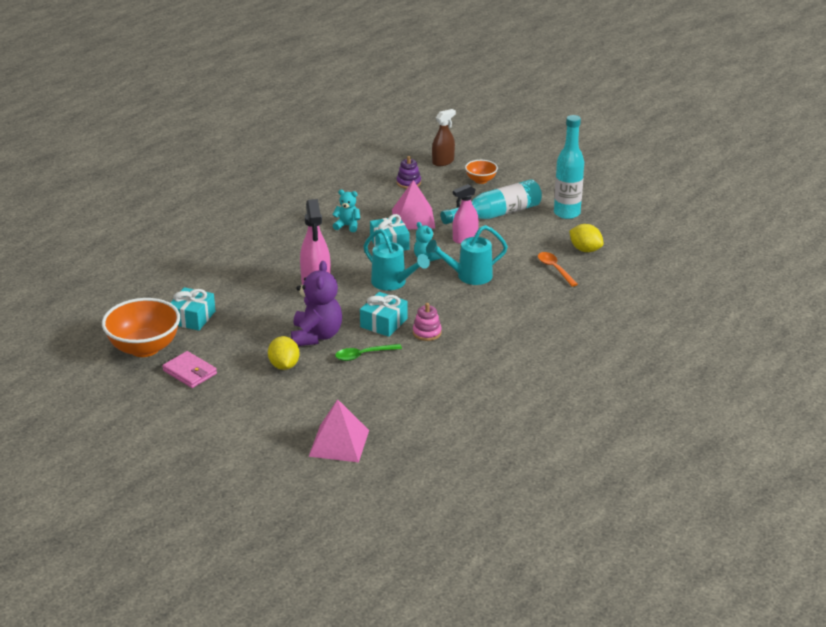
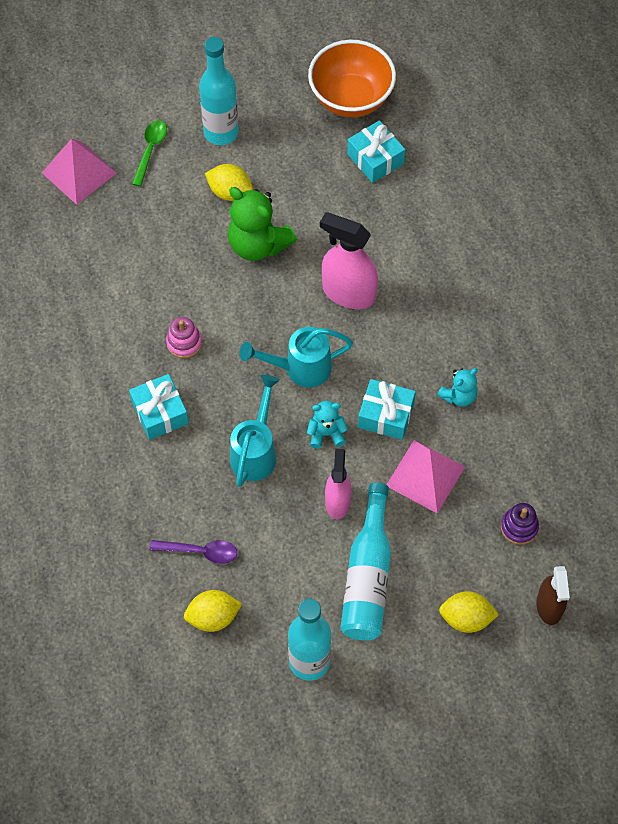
camera: 125 degrees right, 30 degrees up
(190, 372) = (281, 115): pink wallet -> none
(233, 392) = (221, 132): none -> turquoise bottle
(316, 336) = (258, 244): purple teddy bear -> green teddy bear
(363, 355) = (192, 265): green spoon -> green spoon (150, 150)
(384, 323) = (233, 315): turquoise gift -> turquoise gift (160, 413)
(481, 180) = (466, 618): orange bowl -> yellow lemon
(555, 269) = (200, 551): orange spoon -> purple spoon

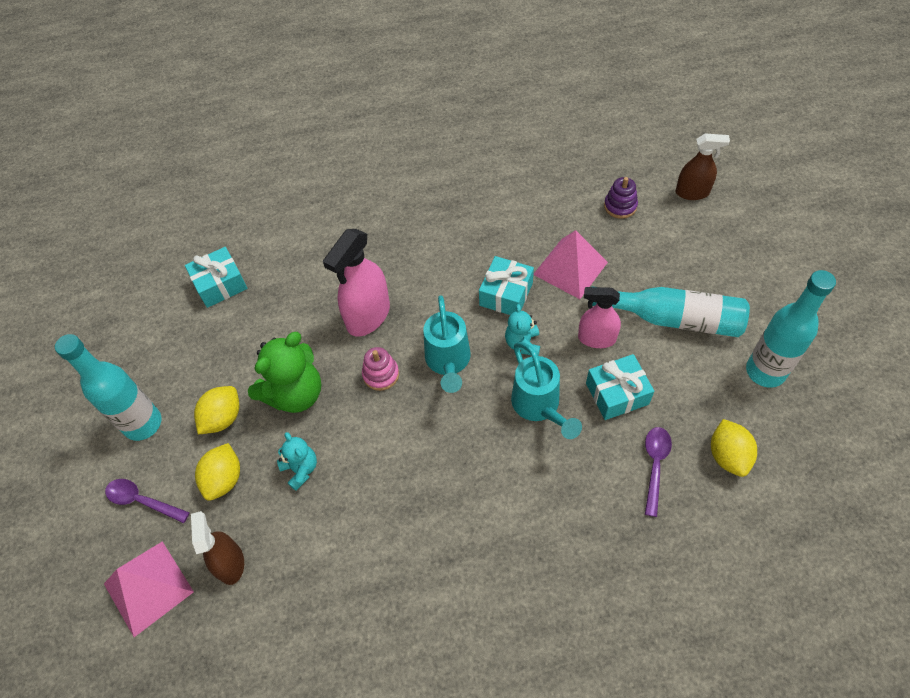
camera: 80 degrees left, 5 degrees down
(100, 225) = (230, 563): none -> brown spray bottle
(150, 150) = (142, 501): green spoon -> purple spoon
(160, 413) = (488, 501): turquoise gift -> turquoise gift (617, 393)
(184, 343) = (404, 472): pink stacking toy -> pink stacking toy (381, 374)
(255, 451) = (539, 407): turquoise watering can -> turquoise watering can turned 135 degrees counterclockwise
(351, 99) = (142, 300): orange bowl -> none
(458, 396) = (490, 238): turquoise teddy bear -> turquoise teddy bear (301, 469)
(466, 618) = (708, 248): yellow lemon -> yellow lemon (224, 479)

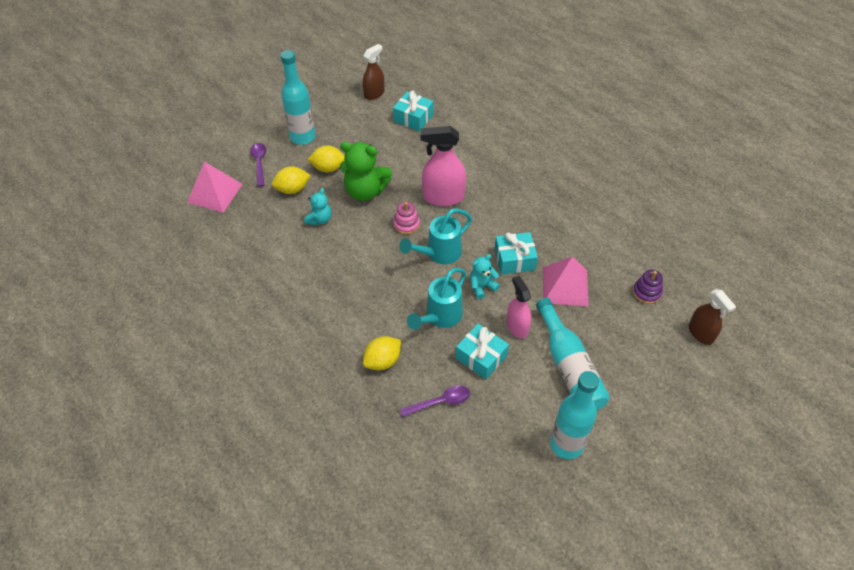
camera: 55 degrees right, 5 degrees down
(230, 563) = (247, 219): brown spray bottle -> brown spray bottle (374, 94)
(728, 456) = (477, 444): yellow lemon -> yellow lemon (383, 361)

